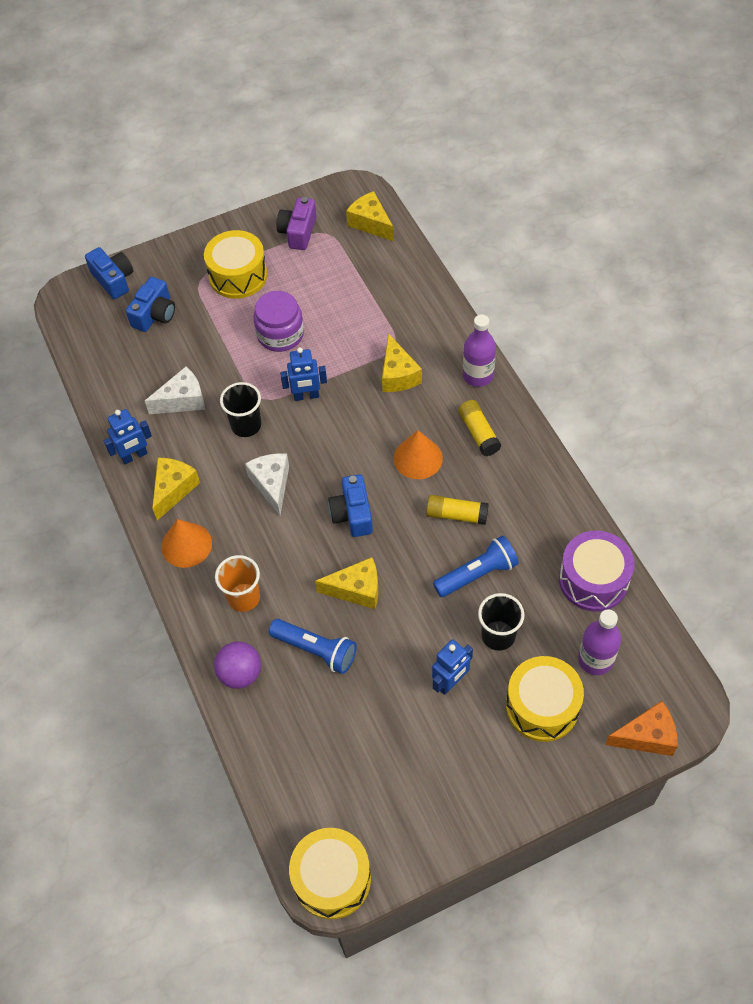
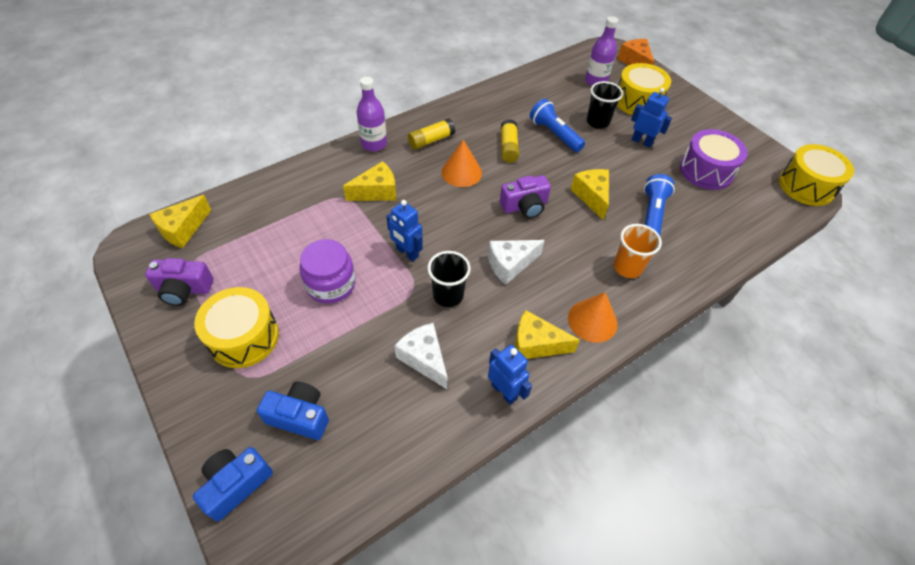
camera: 105 degrees left, 5 degrees down
(240, 673) = (694, 258): purple ball -> none
(306, 396) = (407, 253): blue robot -> blue robot turned 150 degrees clockwise
(352, 514) = (524, 206): blue camera -> purple camera
(593, 580) = (540, 83): purple drum -> purple drum (706, 171)

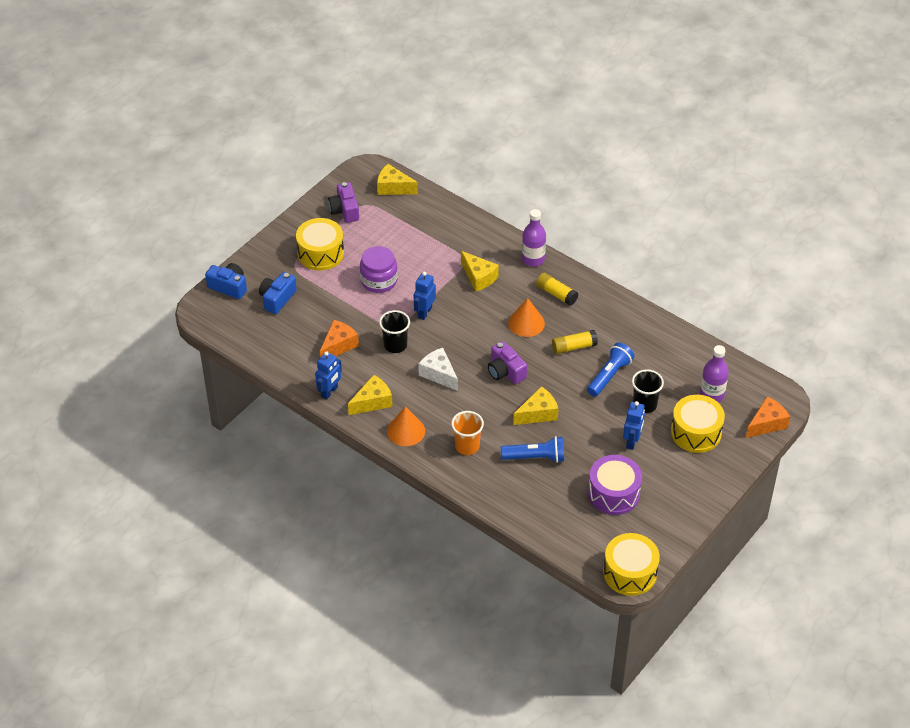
camera: 75 degrees right, 5 degrees down
(299, 416) = (277, 299): blue camera -> blue camera turned 150 degrees counterclockwise
(424, 359) = (338, 346): white cheese -> orange cheese
(535, 344) = (372, 402): yellow cheese -> yellow cheese turned 60 degrees clockwise

